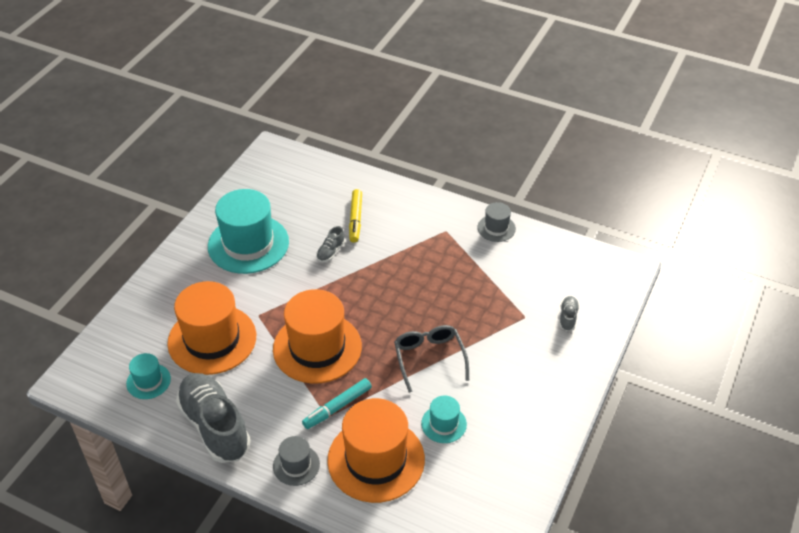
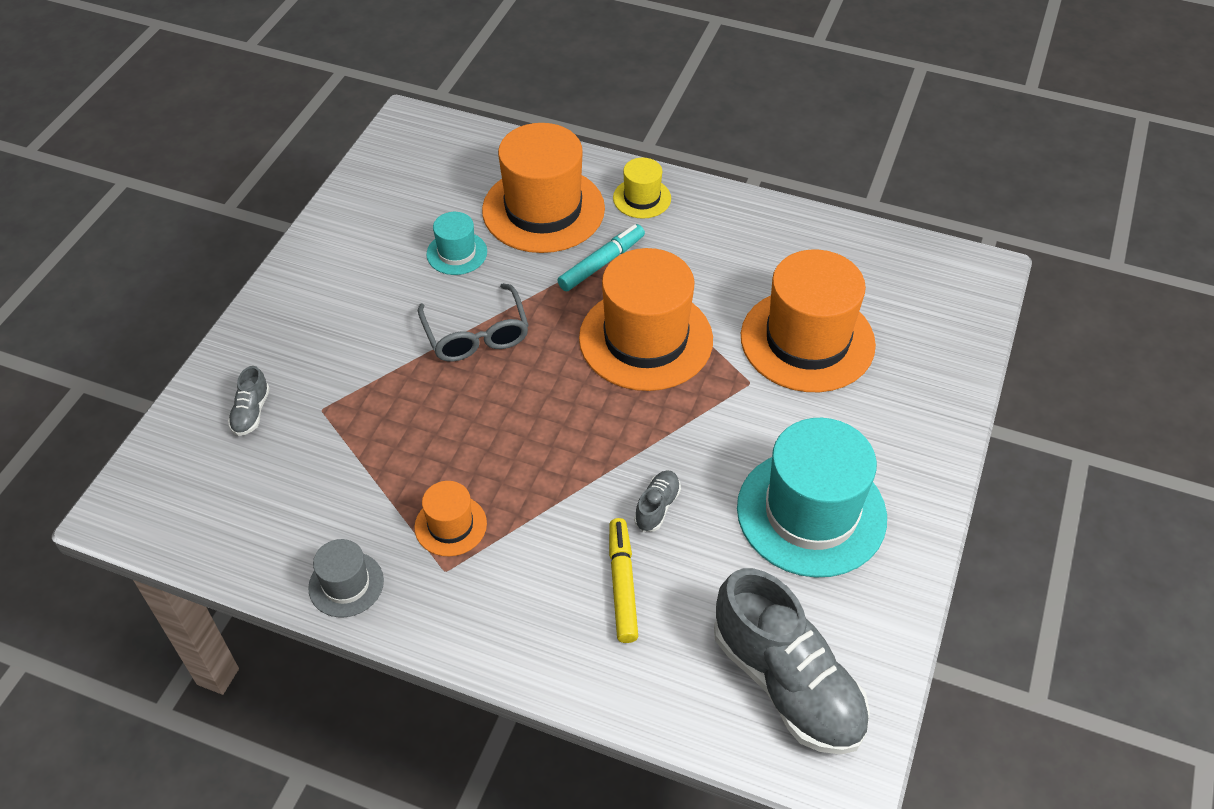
camera: 175 degrees right, 5 degrees up
(148, 381) = (872, 278): turquoise hat -> none
(215, 426) = (758, 231): grey shoe -> grey shoe (787, 683)
(296, 465) = (642, 198): grey hat -> yellow hat
(443, 250) = (450, 525): none -> orange hat

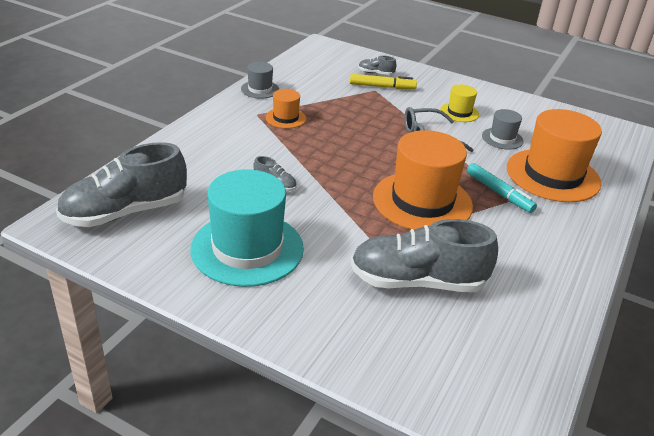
camera: 95 degrees right, 15 degrees down
(457, 253) = (502, 138): turquoise hat -> grey hat
(622, 584) = (223, 165): yellow marker -> yellow marker (382, 87)
(642, 198) = (577, 221): yellow hat -> yellow hat (459, 112)
(807, 340) = (417, 281): orange hat -> grey shoe

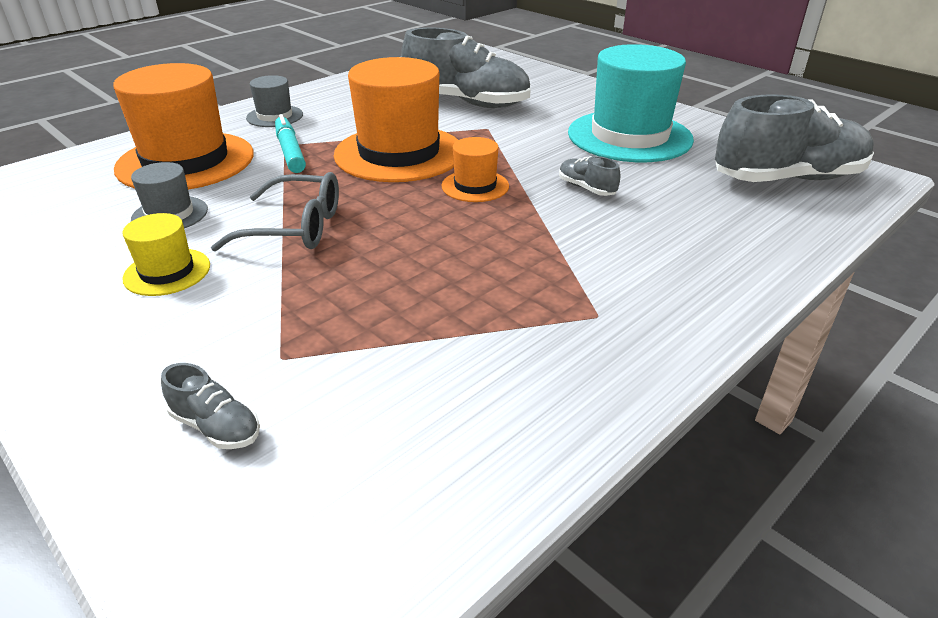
camera: 160 degrees left, 0 degrees up
(260, 89) = (580, 396): grey hat -> grey hat (275, 116)
(285, 118) = (537, 298): orange hat -> orange hat (475, 186)
(382, 87) = (252, 367): yellow marker -> none

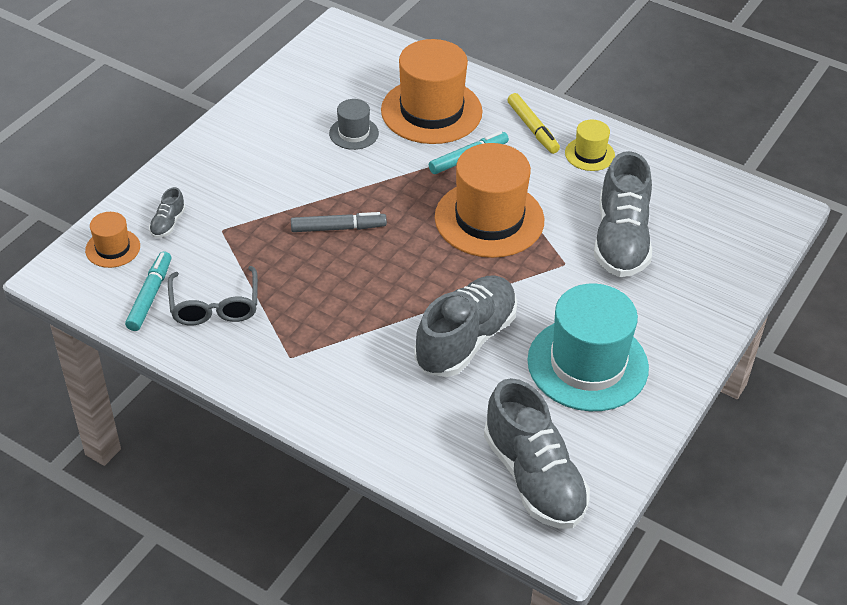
camera: 75 degrees right, 10 degrees up
(167, 272) = (288, 158): yellow hat -> yellow hat (589, 154)
(275, 116) = (532, 128): grey hat -> yellow marker
(295, 227) = (354, 195): grey glasses -> grey glasses (215, 306)
(351, 247) = (338, 228): none -> grey marker
(408, 473) = (150, 296): none -> turquoise marker
(475, 186) = (446, 273): orange hat -> orange hat (113, 248)
(586, 188) = (465, 340): grey shoe -> grey shoe, size x2.37

